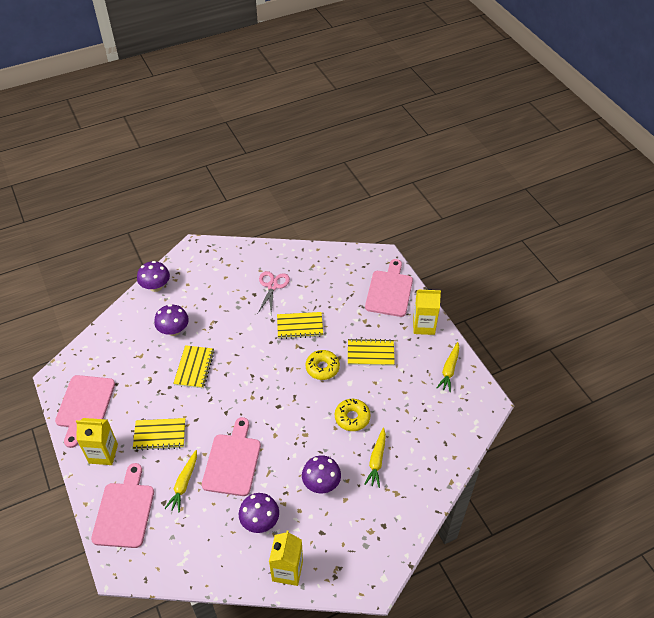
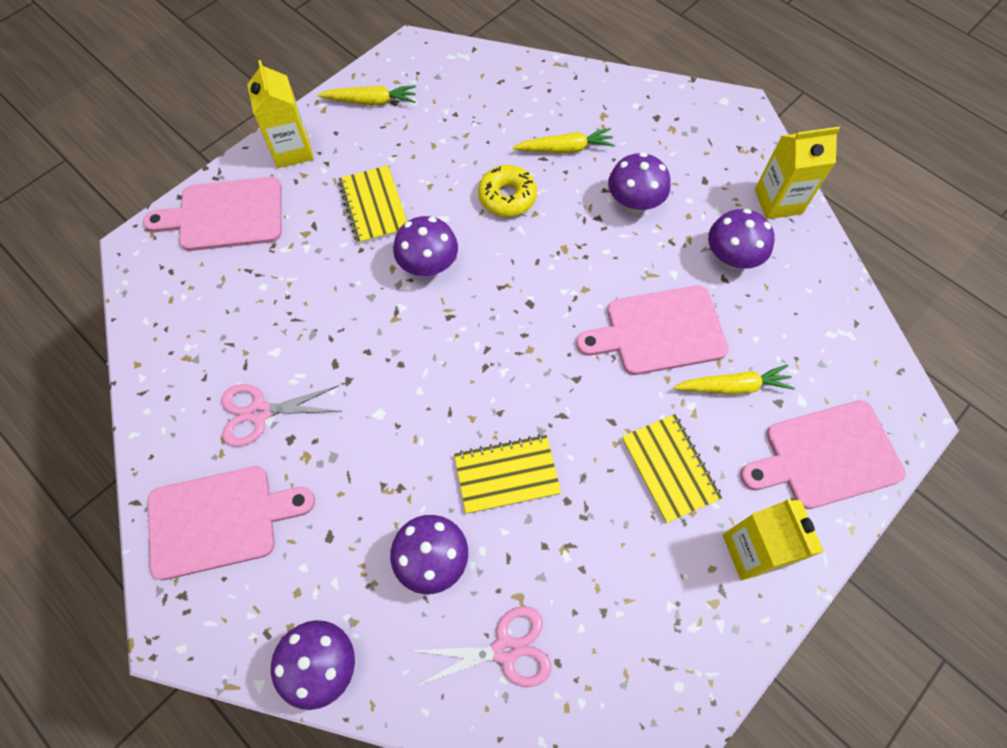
camera: 110 degrees left, 15 degrees up
(84, 405) = (678, 649): pink cutting board -> pink cutting board (219, 520)
(124, 345) = (505, 650): none -> pink scissors
(300, 326) = (349, 329): yellow notebook -> none
(322, 368) = (428, 265): yellow donut -> purple mushroom

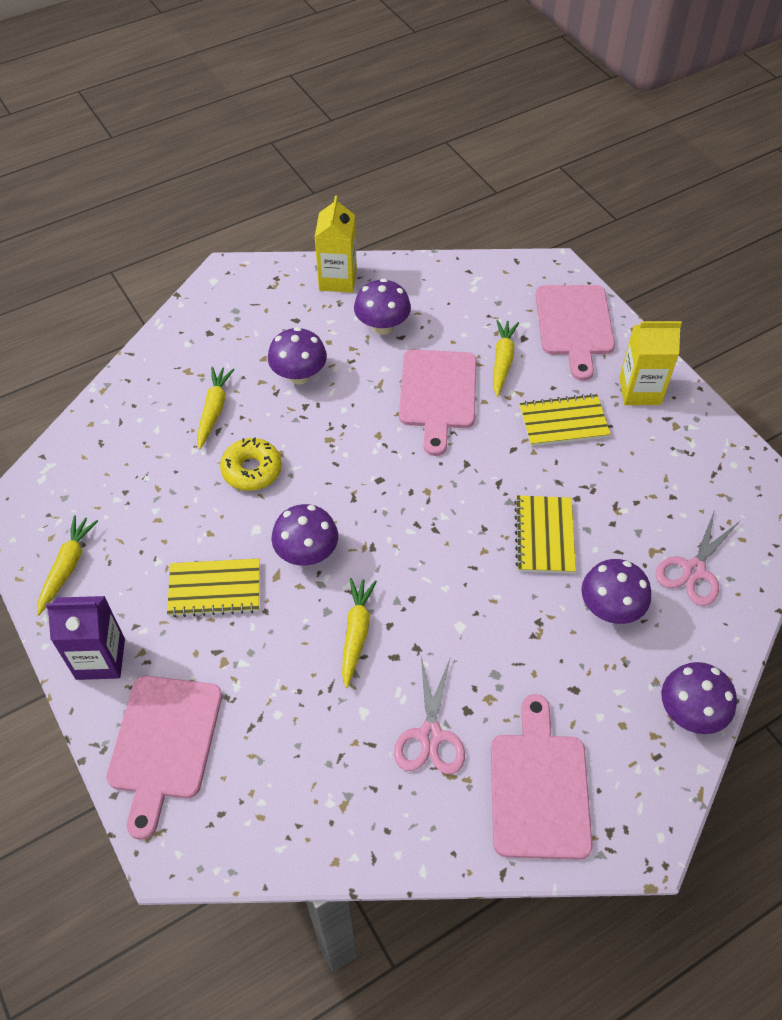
camera: 75 degrees left, 10 degrees down
(292, 150) = (100, 659): yellow carton -> purple carton
(353, 326) = (356, 633): none -> yellow carrot
(505, 650) = (693, 570): pink scissors -> pink scissors turned 150 degrees counterclockwise

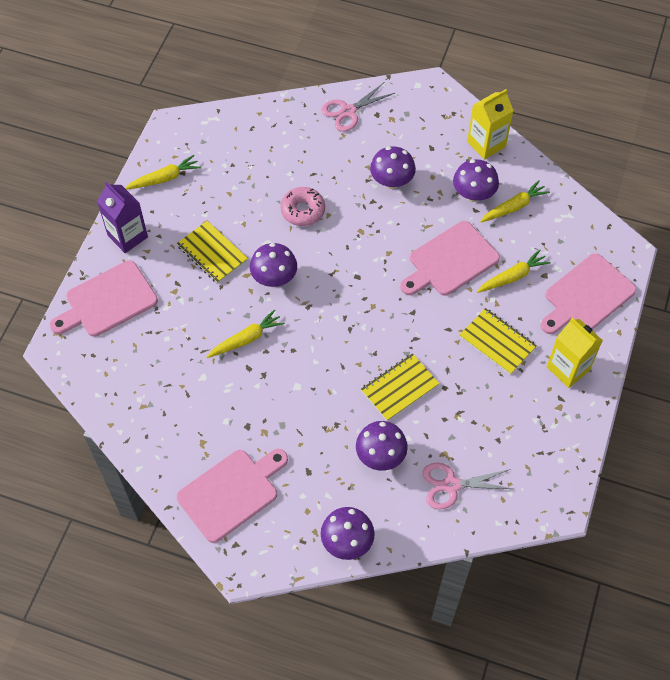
camera: 50 degrees right, 5 degrees up
(214, 410) = (325, 161): yellow carrot -> yellow carrot (514, 207)
(252, 470) = (303, 210): yellow donut -> pink donut
(430, 735) = (216, 418): pink scissors -> pink scissors (348, 111)

